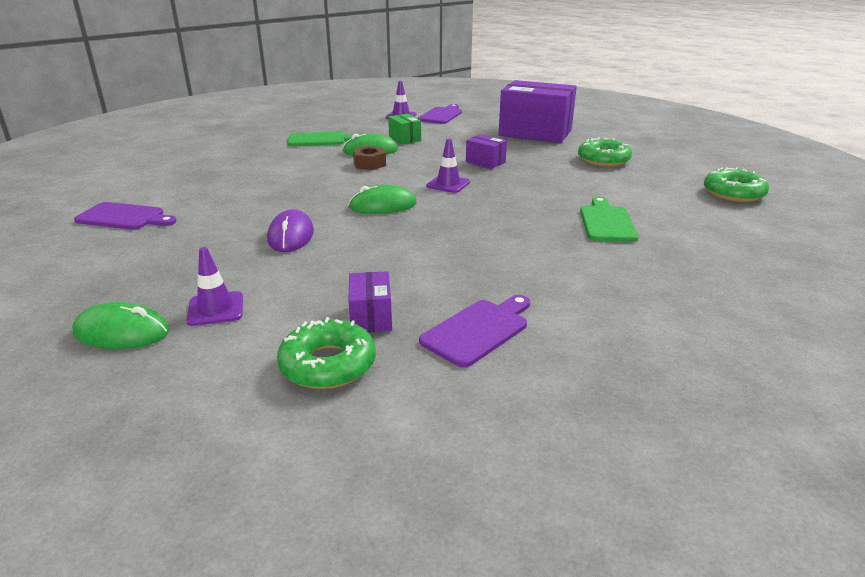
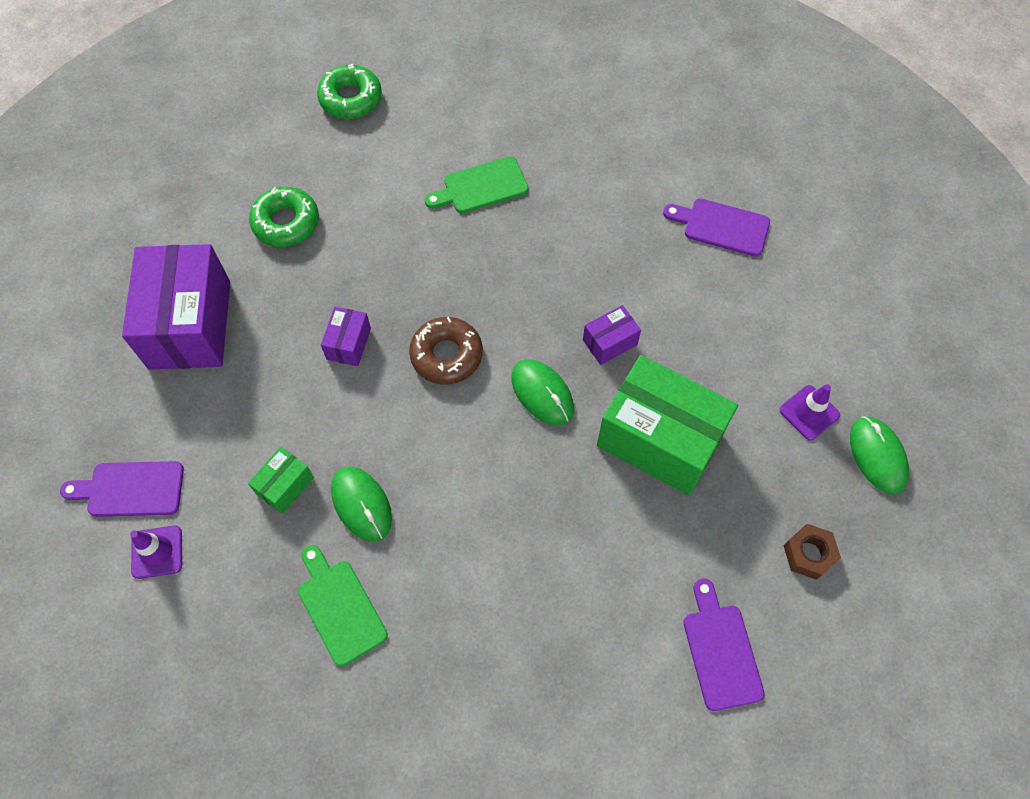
camera: 115 degrees left, 35 degrees up
(291, 235) = (659, 440): purple mouse -> green box
(328, 364) = (817, 296): green donut -> none
(369, 164) = (417, 476): brown nut -> brown nut (808, 554)
(371, 317) = (749, 299): purple box -> purple box (610, 342)
(448, 184) = (446, 355): purple traffic cone -> brown donut

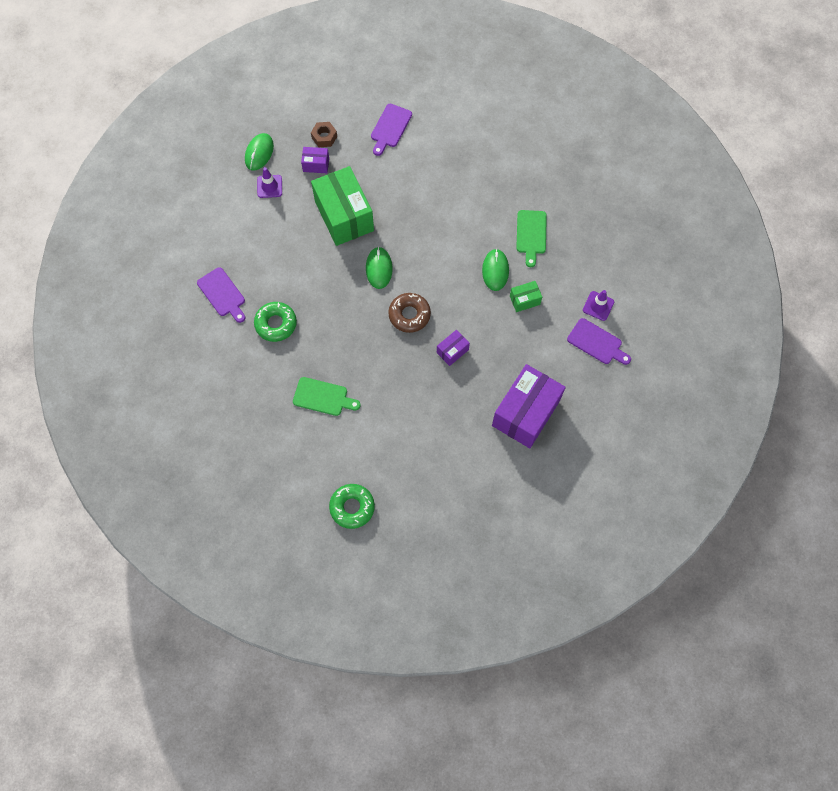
camera: 145 degrees left, 5 degrees up
(286, 222) = (441, 443): green donut -> green donut (276, 324)
(610, 342) = (328, 272): purple box -> purple box (316, 165)

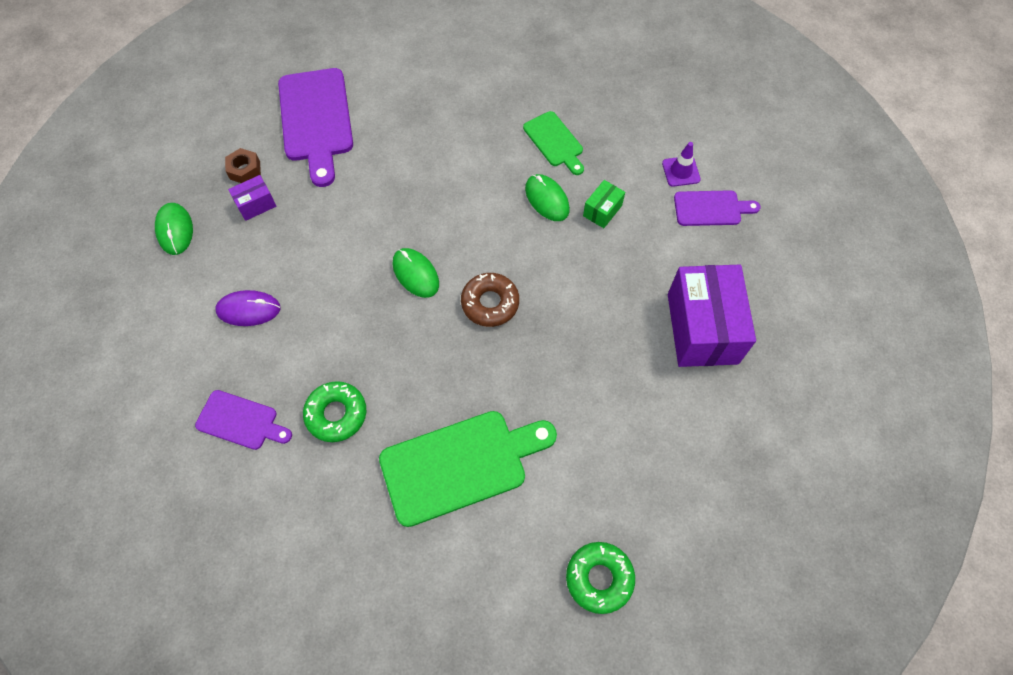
camera: 35 degrees left, 5 degrees down
(269, 186) = (214, 260): purple traffic cone -> none
(269, 230) = (248, 309): none -> purple mouse
(323, 397) = (461, 465): green cutting board -> green cutting board, size x1.80
(344, 216) = (331, 241): green box -> none
(390, 128) = (316, 120): purple cutting board -> purple cutting board, size x1.80
(452, 351) = (569, 312): purple box -> none

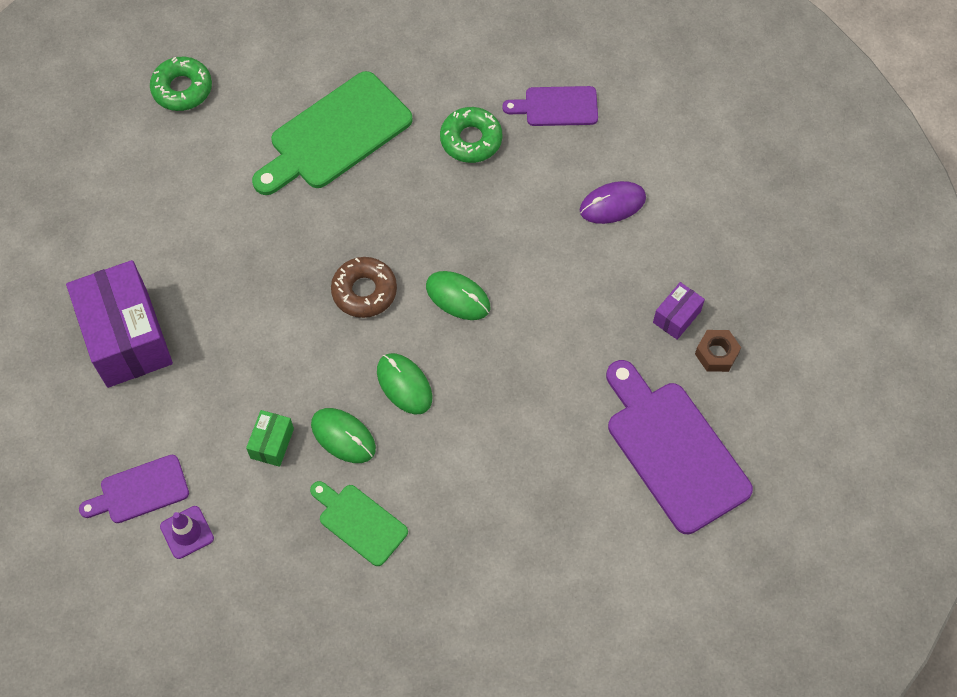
camera: 160 degrees right, 0 degrees up
(175, 230) = (745, 259): green mouse -> green mouse (404, 385)

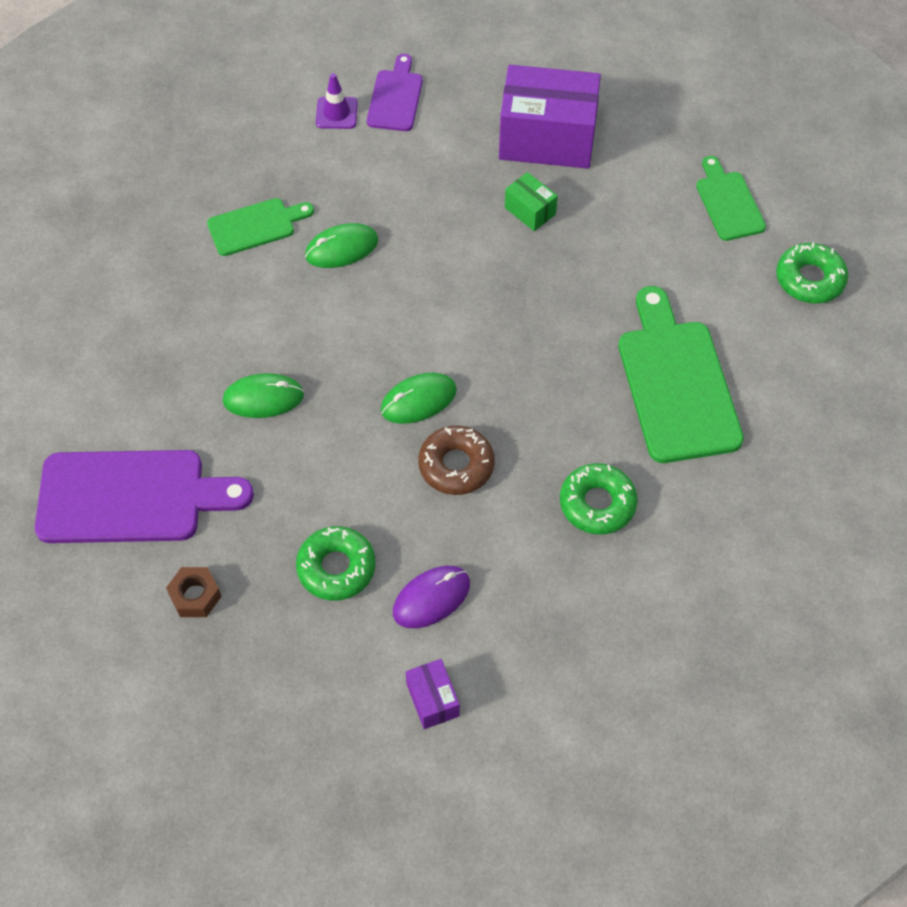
camera: 120 degrees right, 5 degrees down
(130, 172) = (728, 202): none -> green cutting board
(272, 443) = (373, 197): green box -> green box (530, 211)
(364, 291) = (476, 327): brown donut -> brown donut (456, 465)
(404, 385) = (358, 315): green mouse -> green mouse (263, 398)
(556, 107) = (591, 612): purple cutting board -> none
(612, 204) = (431, 598): purple mouse -> purple mouse turned 45 degrees clockwise
(631, 275) = (336, 568): none -> green donut
(676, 317) = (261, 583): purple box -> purple box (432, 700)

